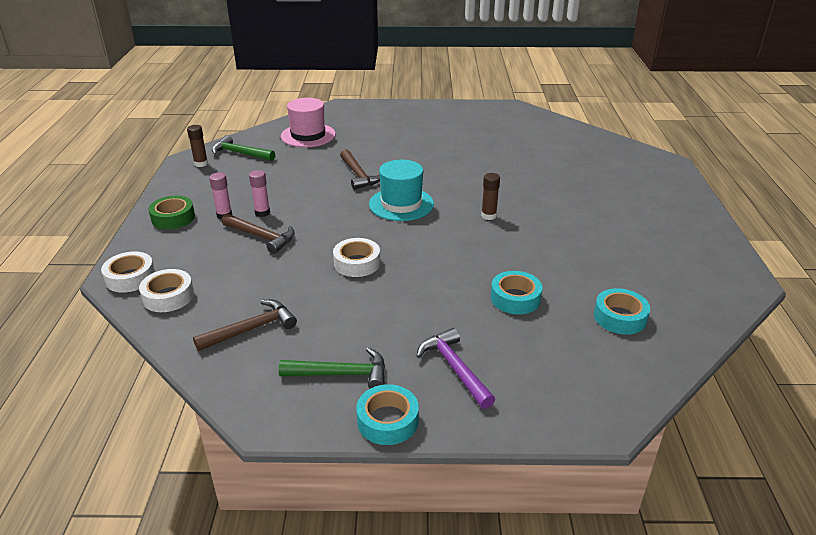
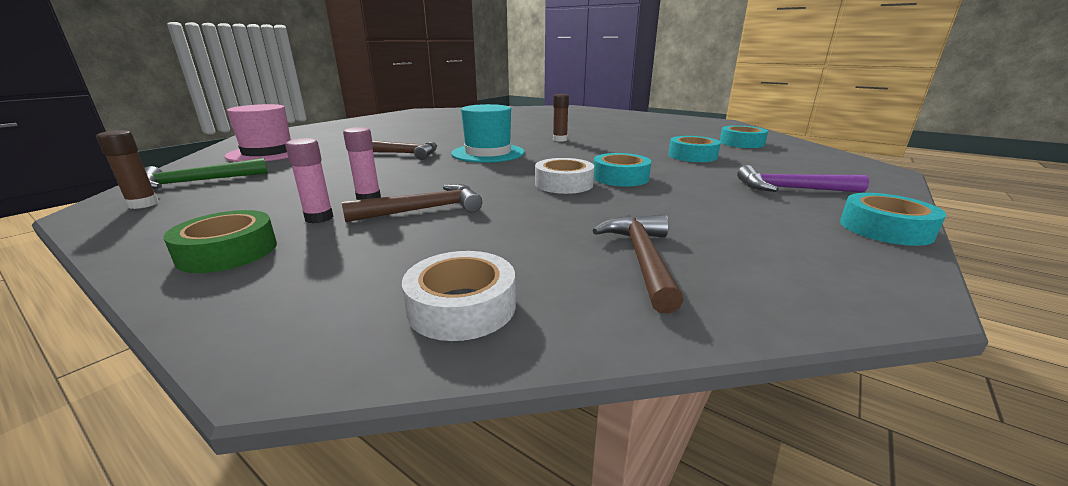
camera: 55 degrees left, 10 degrees down
(130, 278) = (325, 336): white tape -> none
(341, 374) = (784, 231): green hammer -> none
(398, 281) = (620, 177): none -> turquoise tape

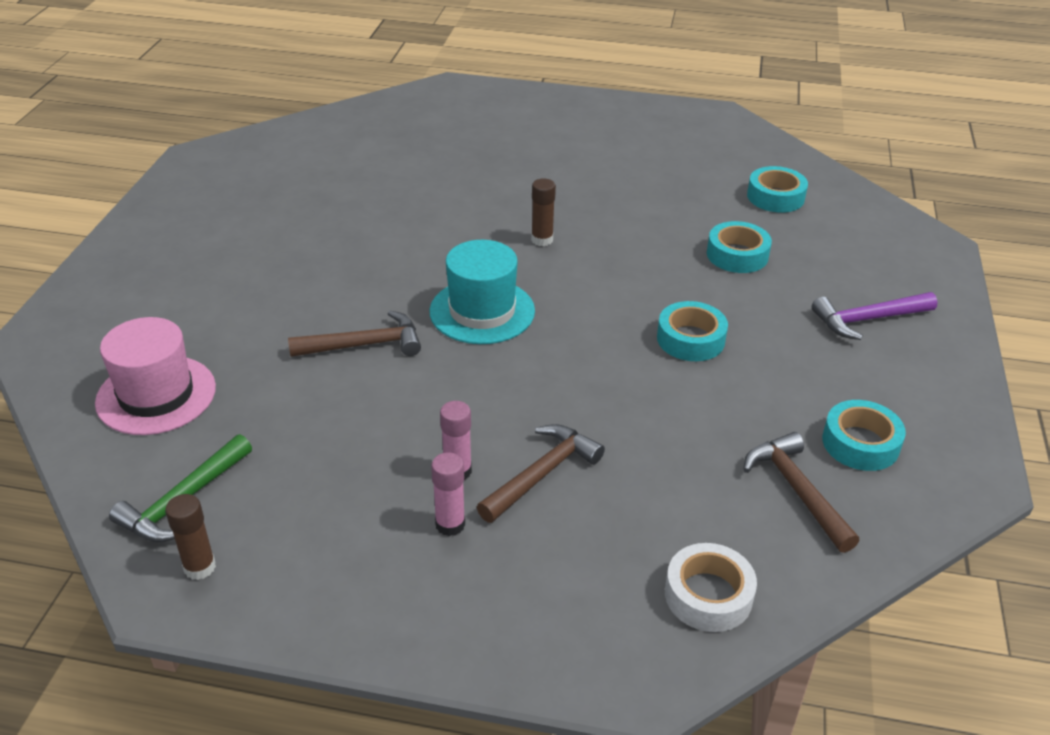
camera: 25 degrees left, 15 degrees up
(228, 252) = (434, 604): green tape -> none
(564, 184) = (641, 373): white tape -> none
(885, 229) = (960, 380): turquoise tape -> turquoise tape (860, 443)

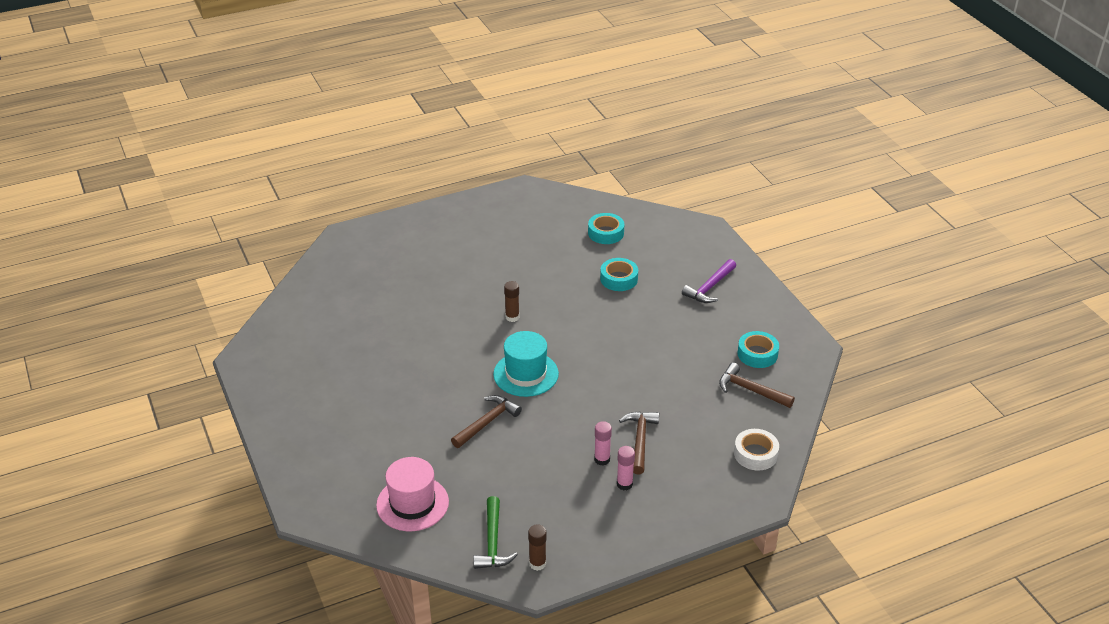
camera: 35 degrees left, 0 degrees up
(690, 339) = (640, 338): turquoise tape -> none

